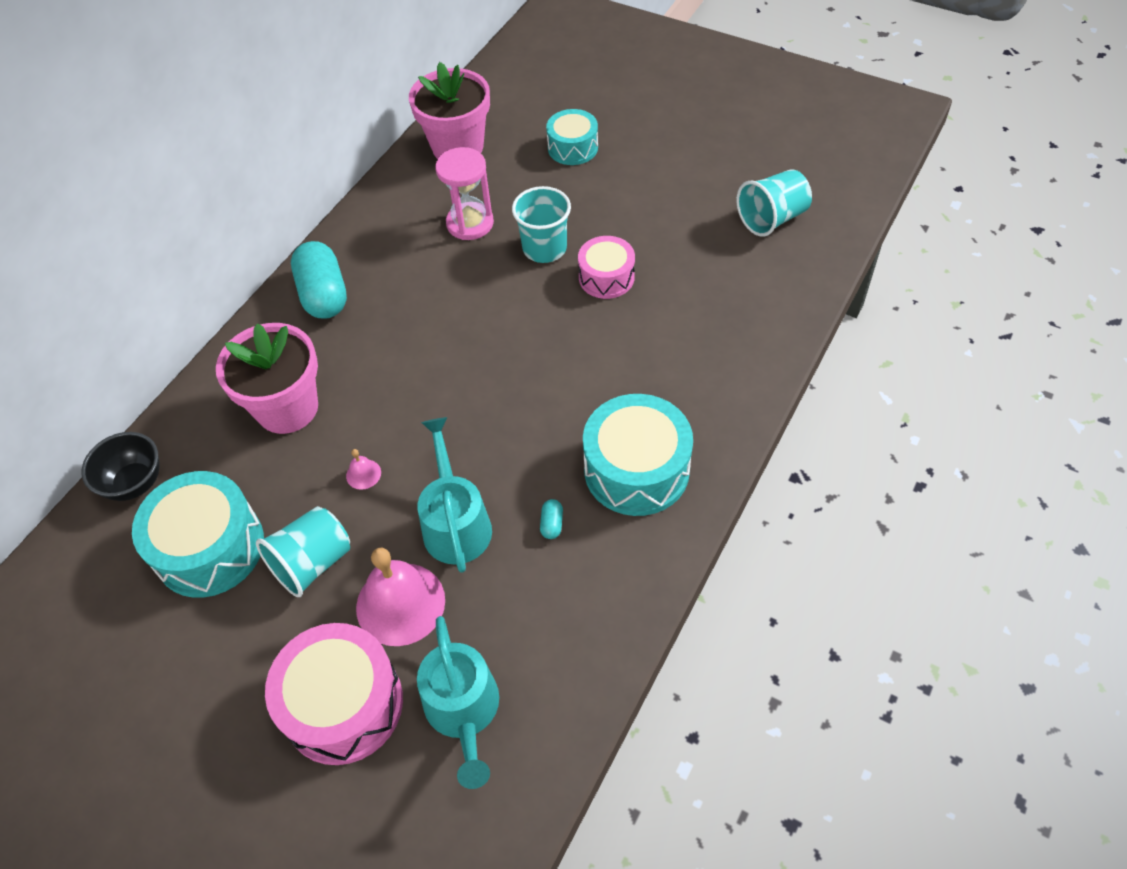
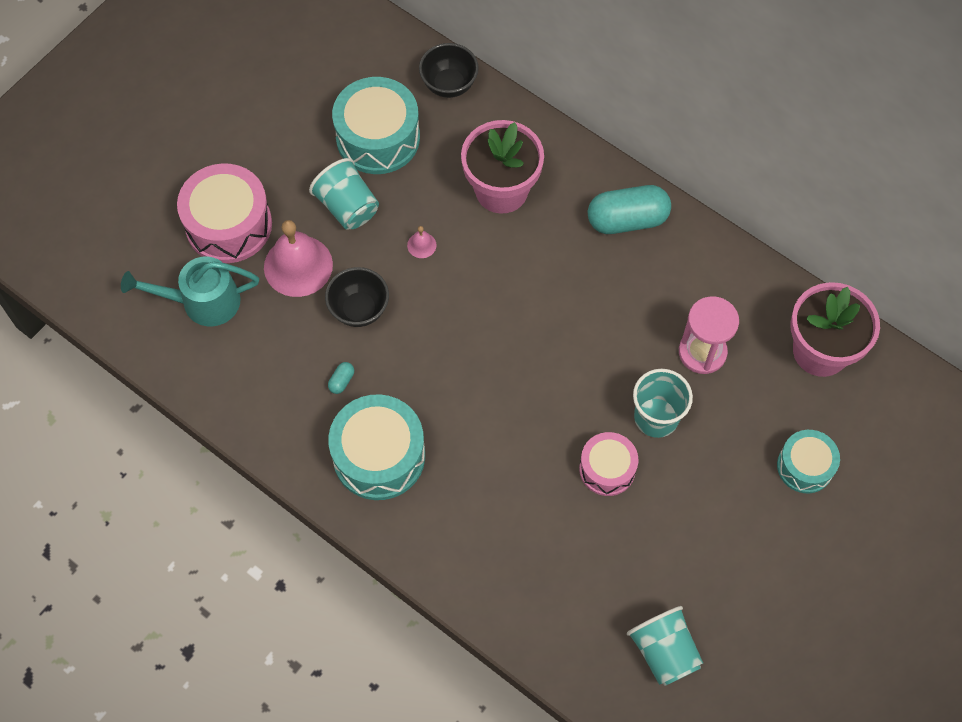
camera: 95 degrees right, 10 degrees up
(455, 523) = (359, 309): turquoise watering can -> black bowl
(552, 524) = (341, 381): turquoise capsule -> turquoise capsule turned 75 degrees counterclockwise

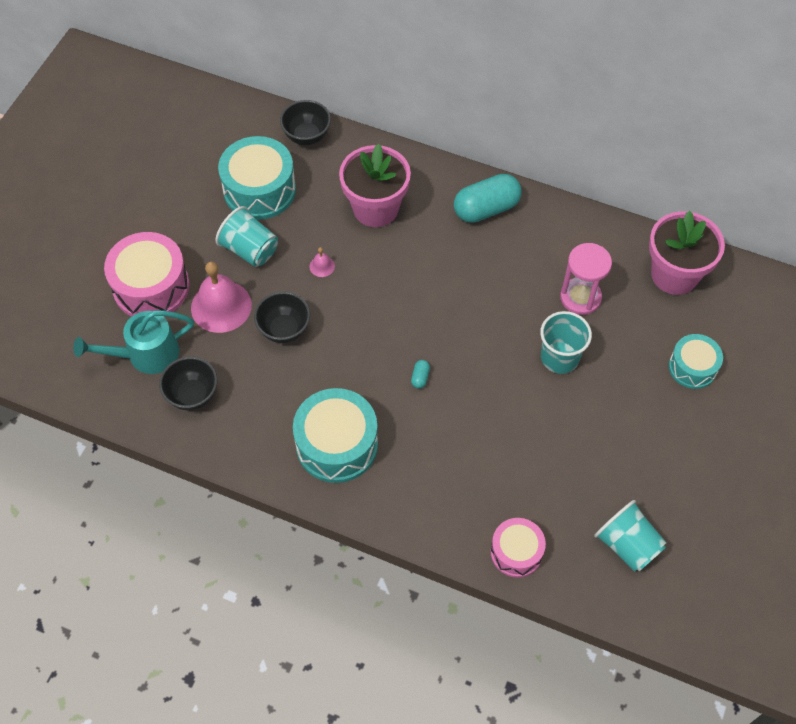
camera: 15 degrees left, 5 degrees down
(240, 360) = (192, 395): none -> black bowl
(341, 381) = (286, 391): turquoise capsule -> turquoise capsule (420, 377)
(607, 469) = (532, 408): pink drum -> pink drum (516, 552)

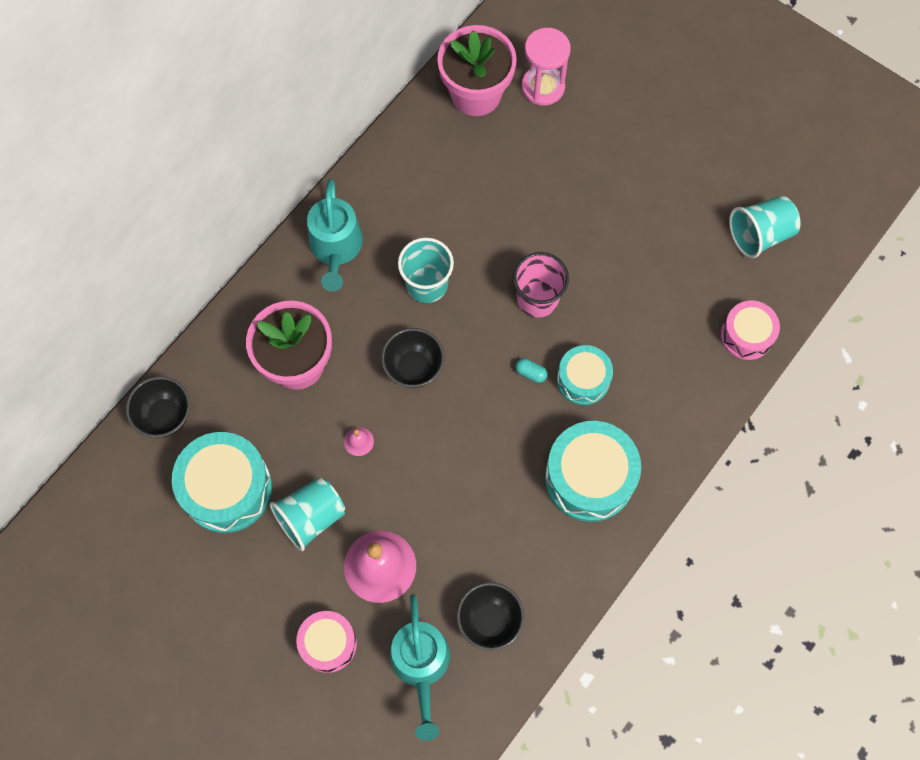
camera: 75 degrees left, 10 degrees up
(151, 287) = (328, 643): pink drum -> pink drum, size x0.61
(284, 329) = (431, 501): black bowl -> black bowl (413, 368)
(486, 209) = (336, 248): turquoise capsule -> turquoise watering can
(492, 367) = (537, 298): none -> pink cup
(559, 357) = (543, 231): turquoise cup -> turquoise cup (427, 284)
(580, 297) = (477, 189): pink hourglass -> pink hourglass (543, 87)
(692, 367) = (587, 115): turquoise drum -> turquoise drum (583, 379)

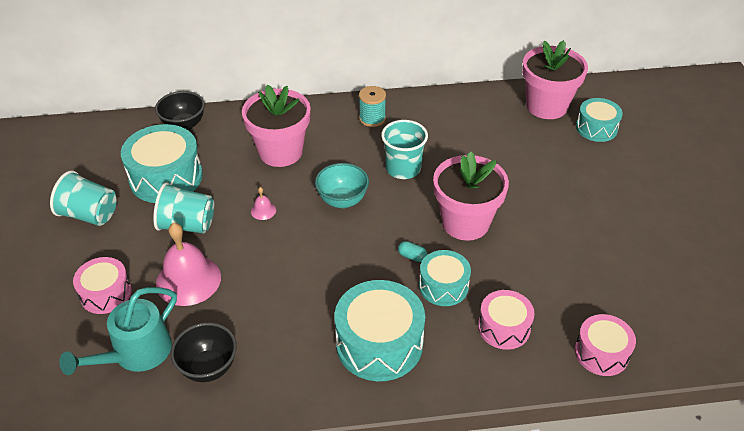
camera: 45 degrees right, 25 degrees down
(336, 248) = (372, 118): turquoise watering can -> turquoise spool
(413, 368) = (342, 200): black bowl -> turquoise bowl
(531, 373) = (412, 256): turquoise capsule -> turquoise capsule turned 45 degrees counterclockwise
(537, 298) = (465, 223): pink cup -> pink flower pot
(543, 87) = (596, 128): pink hourglass -> turquoise drum
(662, 377) = (504, 327): none -> pink drum
(760, 234) = (680, 302): turquoise cup -> turquoise cup (90, 215)

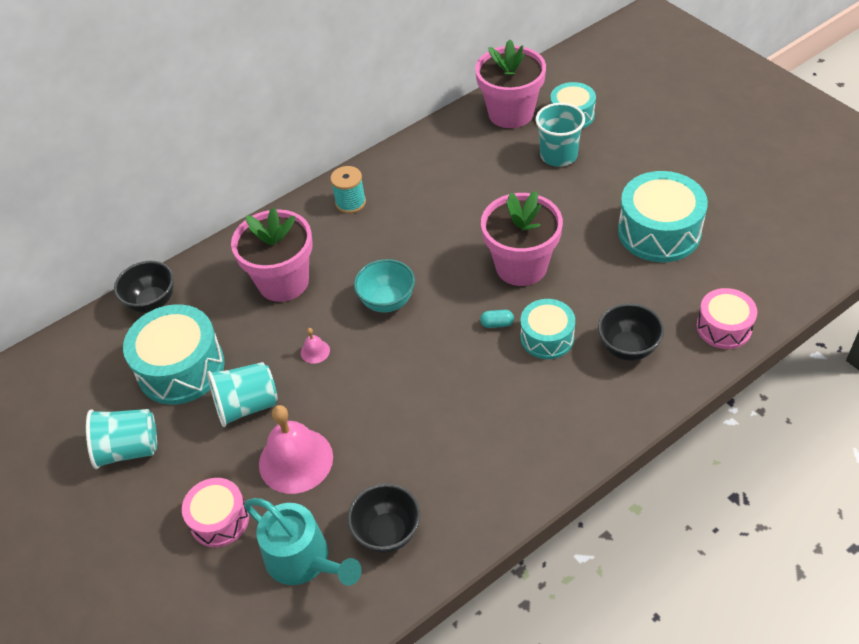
camera: 25 degrees left, 5 degrees up
(136, 353) = (303, 560): turquoise watering can -> turquoise watering can turned 60 degrees counterclockwise
(379, 343) = (530, 422): turquoise drum -> turquoise drum (659, 231)
(403, 168) = (421, 240): turquoise cup -> turquoise cup (558, 155)
(504, 327) = (628, 348): pink drum -> black bowl

